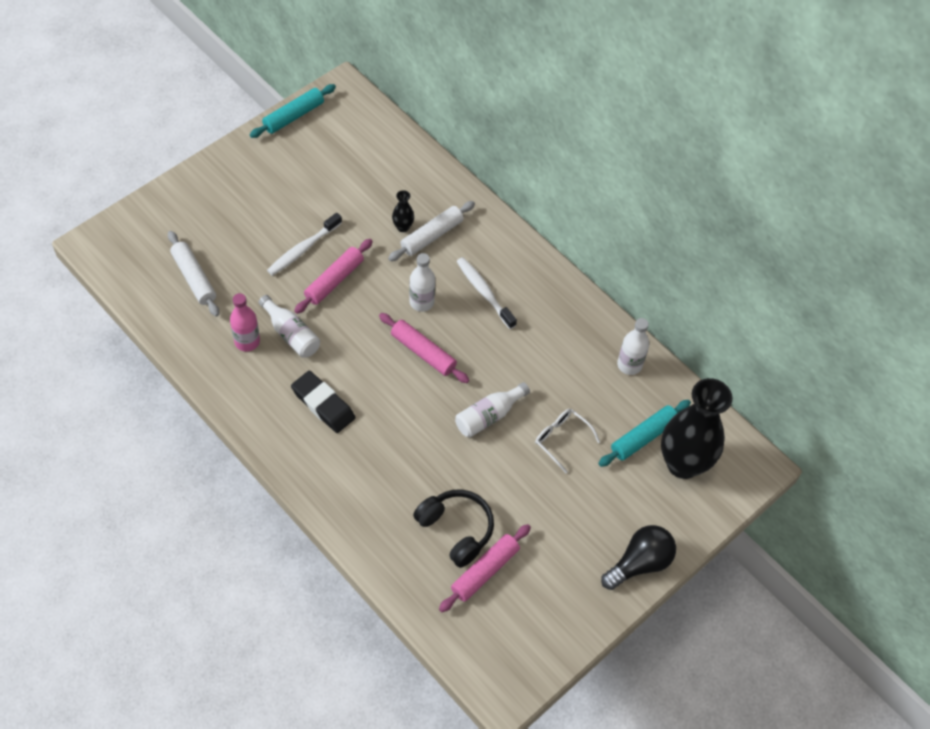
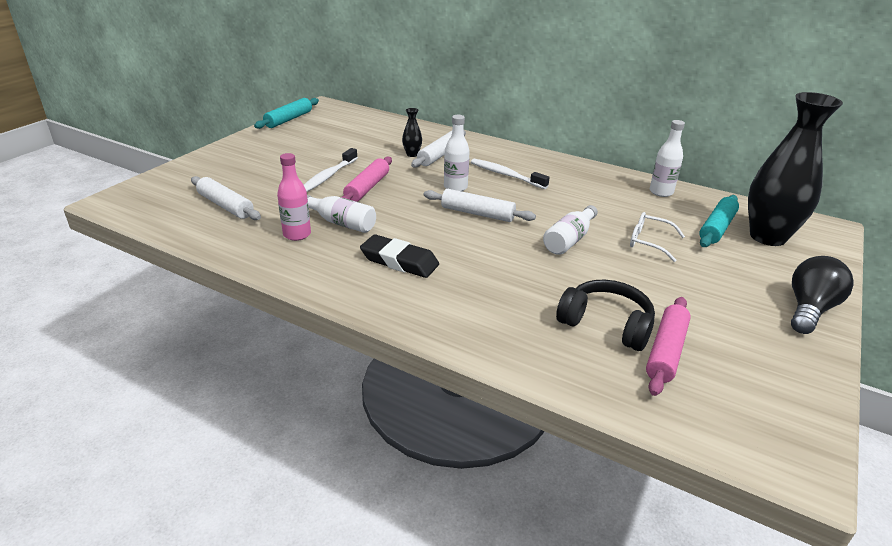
camera: 15 degrees left, 25 degrees down
(423, 352) = (477, 213): pink rolling pin -> white rolling pin

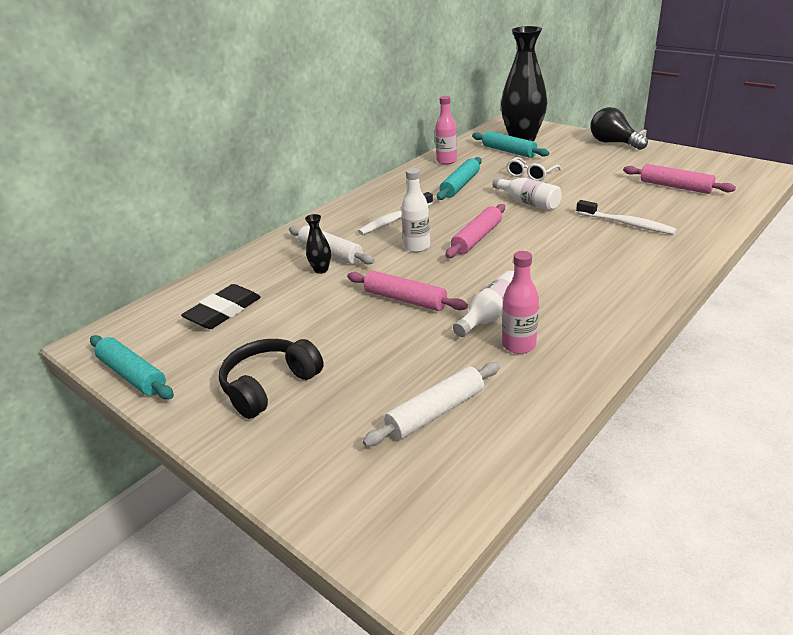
camera: 75 degrees left, 0 degrees up
(328, 176) = (364, 328): white toothbrush -> white toothbrush (627, 224)
(399, 261) = (572, 280): black eraser -> black eraser (223, 312)
(477, 213) = (477, 238): white rolling pin -> pink rolling pin
(598, 202) = (460, 185): none -> turquoise rolling pin
(606, 324) = (650, 201): black headphones -> black headphones (270, 386)
(661, 192) = (446, 161): white bottle -> pink bottle

